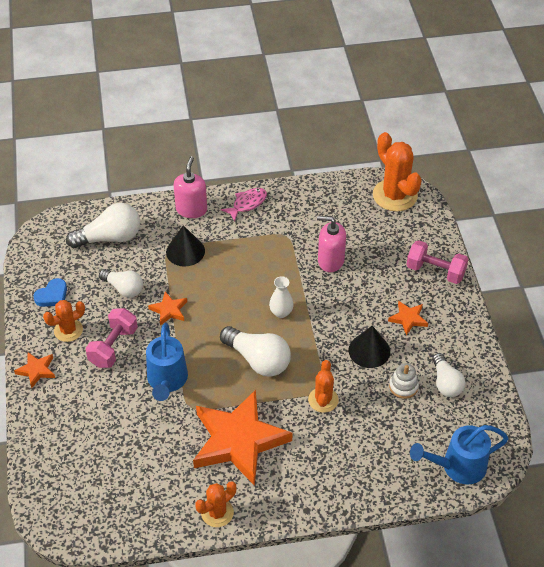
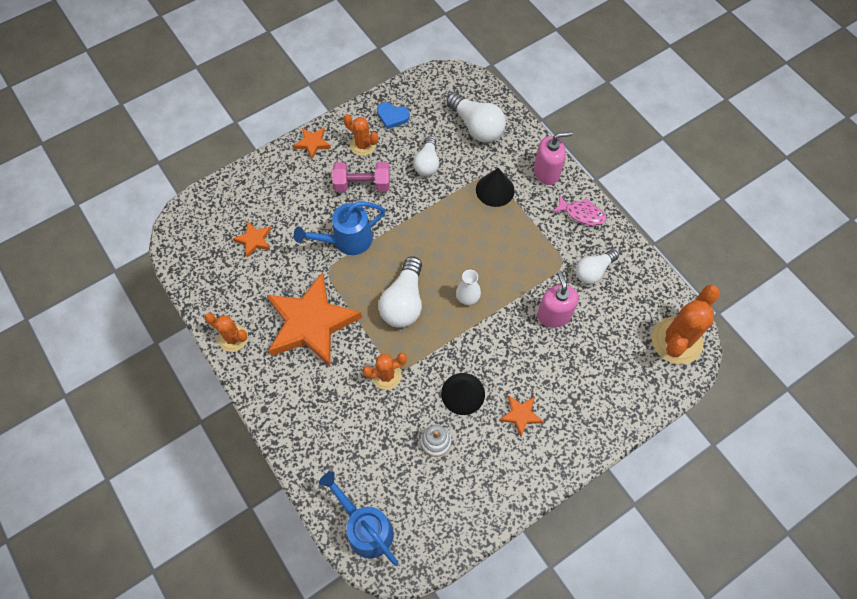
camera: 65 degrees right, 15 degrees up
(169, 310) = (422, 207): orange star -> orange star (254, 240)
(435, 271) = (597, 419): pink dumbbell -> none
(446, 383) = (459, 481): white light bulb -> white light bulb (593, 271)

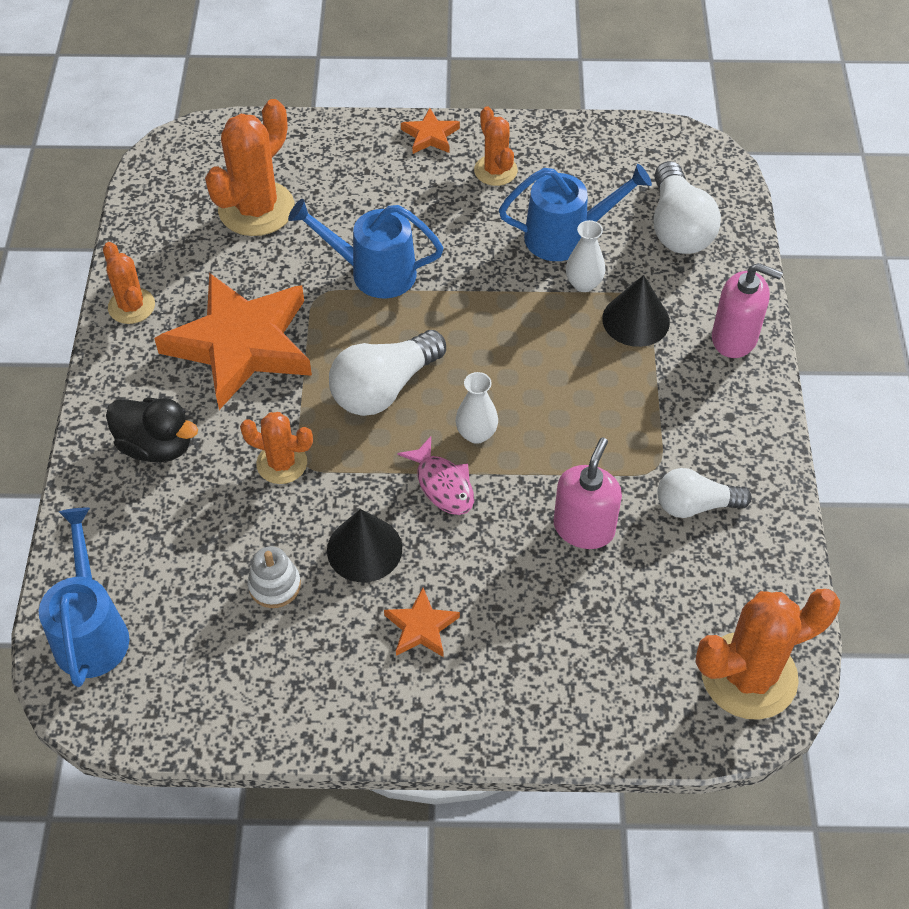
camera: 35 degrees right, 10 degrees down
(254, 240) = (256, 209): orange star -> orange cactus
(314, 408) = (156, 446): none -> black duck
(362, 185) = (453, 217): pink dumbbell -> none
(392, 116) = (566, 156): blue heart -> none
(427, 163) = (566, 237): white light bulb -> blue watering can
(455, 184) = (583, 284): none -> white vase
(581, 214) = (742, 420): pink fish -> pink fish (442, 484)

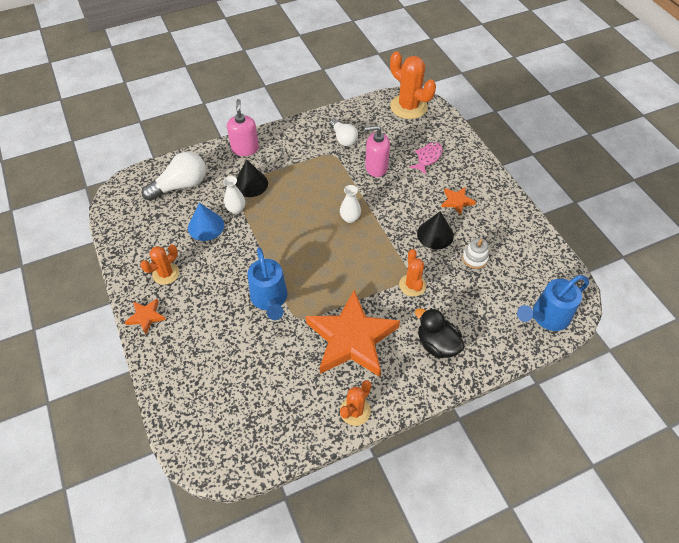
camera: 115 degrees left, 0 degrees up
(156, 446) = (437, 344): black duck -> black duck turned 45 degrees counterclockwise
(256, 209) = (246, 382): orange cactus -> none
(384, 388) = (344, 263): white light bulb -> none
(442, 484) = (385, 220): pink fish -> pink fish (428, 158)
(566, 237) = (206, 226): blue watering can -> blue cone

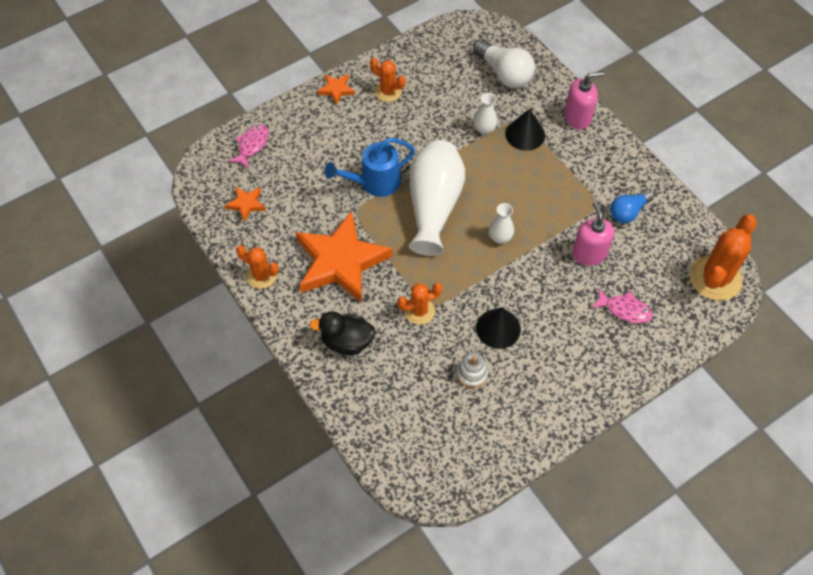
camera: 80 degrees right, 5 degrees up
(190, 404) = (252, 145): none -> pink fish
(206, 226) = (454, 109): blue cone -> none
(308, 258) = (434, 206): none -> white vase
(343, 138) = (628, 212): white light bulb -> blue light bulb
(437, 344) = (347, 342): black duck -> black duck turned 120 degrees counterclockwise
(457, 201) = (557, 349): orange star -> orange star (246, 204)
(546, 317) = (402, 455): blue watering can -> none

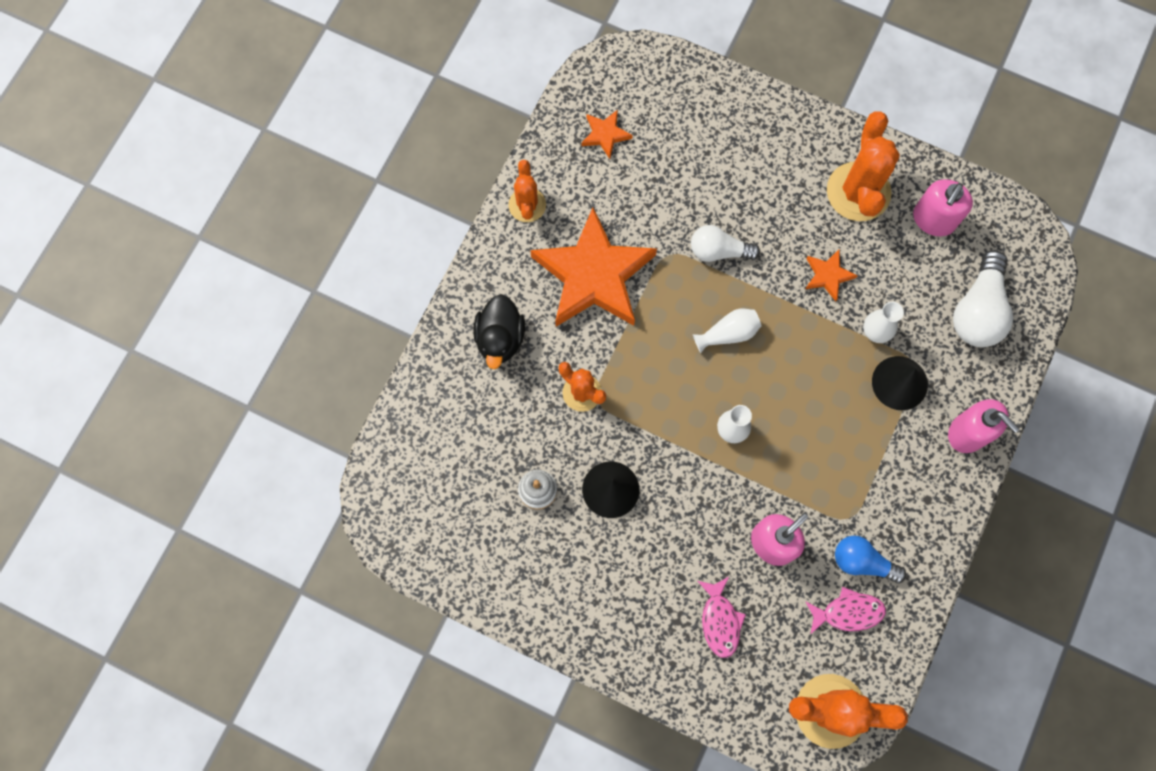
camera: 60 degrees right, 15 degrees up
(252, 145) = (685, 92): pink fish -> pink fish (848, 612)
(336, 90) = (822, 134): orange star -> orange star (828, 275)
(347, 342) = (500, 338): black duck -> black duck turned 150 degrees counterclockwise
(374, 183) = (718, 251): blue watering can -> white light bulb
(388, 91) = (858, 192): orange cactus -> orange cactus, size x1.71
(432, 65) = (933, 219): none -> pink soap dispenser
(434, 206) = (728, 333): white vase -> white vase, size x0.45

